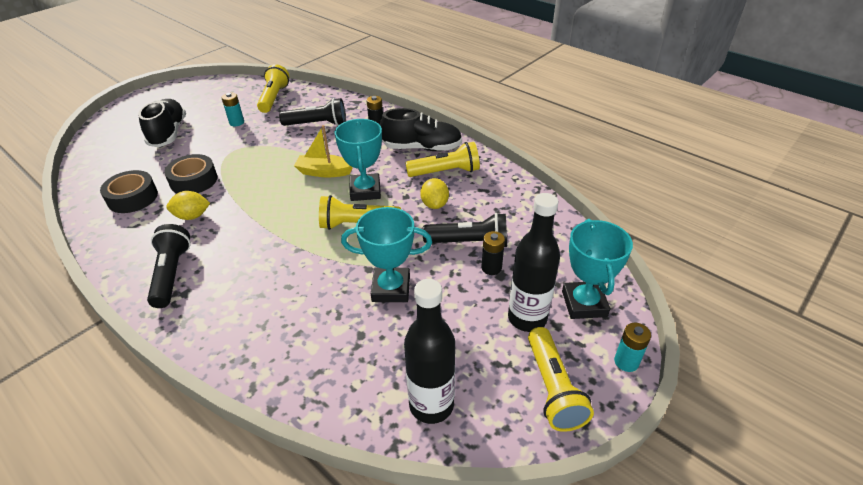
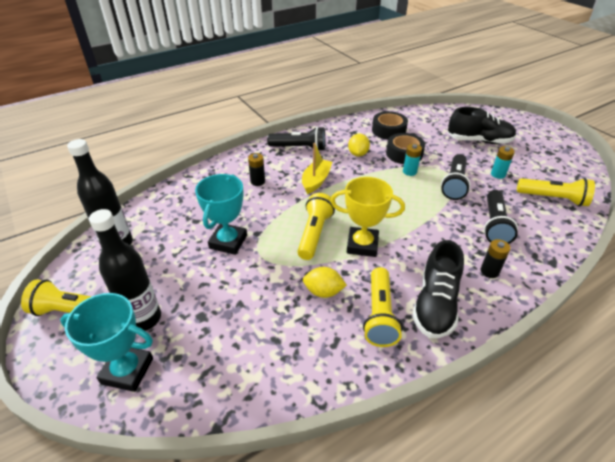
camera: 105 degrees right, 0 degrees up
(324, 172) = (400, 222): yellow boat -> yellow boat (316, 181)
(365, 191) = (362, 245): turquoise trophy -> yellow trophy
(469, 242) = (255, 304): black flashlight -> black flashlight (454, 184)
(491, 268) = (214, 312): black battery -> black battery (257, 181)
(626, 362) = (51, 375): turquoise battery -> turquoise battery (409, 172)

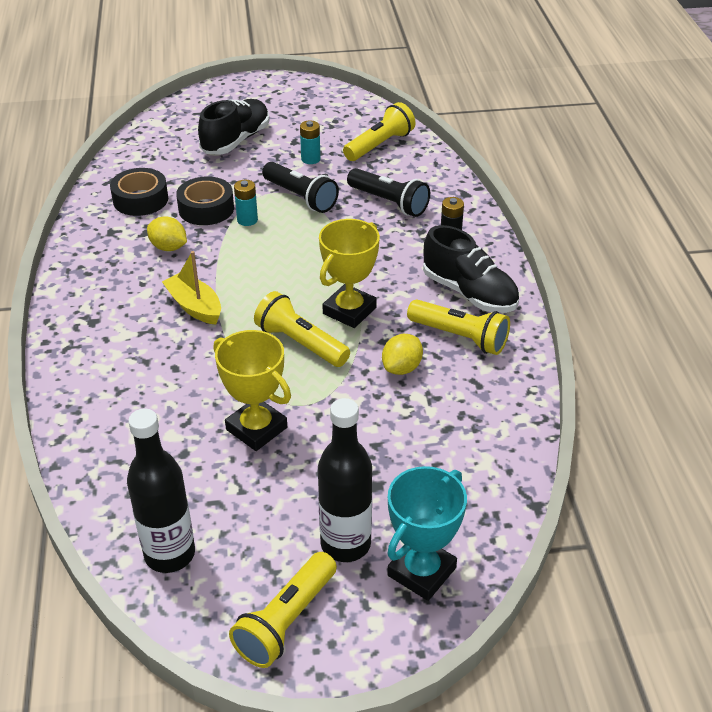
camera: 65 degrees left, 0 degrees up
(228, 242) = (256, 429): turquoise trophy -> yellow trophy
(257, 181) = (145, 364): black battery -> none
(299, 148) = (99, 296): black flashlight -> none

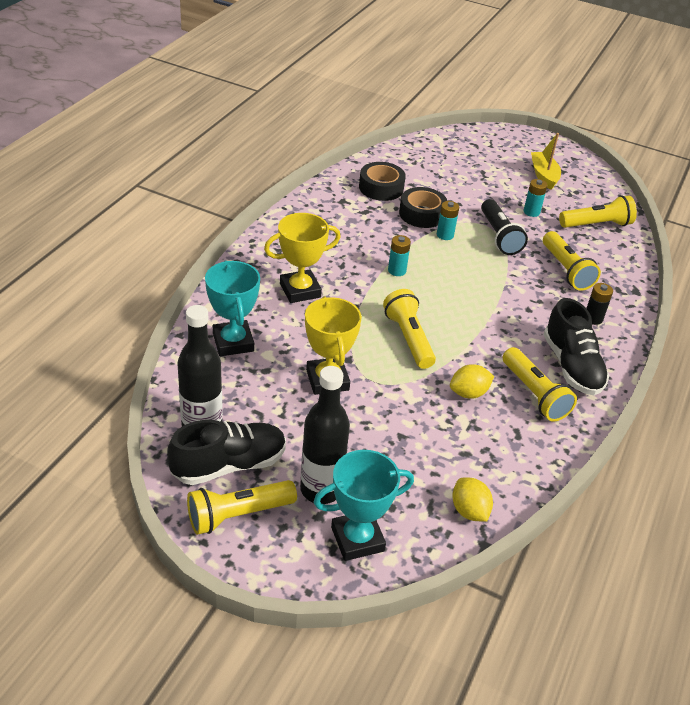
camera: 30 degrees right, 0 degrees up
(122, 442) = (233, 342): none -> turquoise trophy
(168, 247) = (372, 229): yellow lemon -> yellow lemon (469, 511)
(195, 306) = (356, 277): yellow boat -> yellow boat (543, 176)
(230, 279) = (397, 270): none -> turquoise battery
(236, 140) = (485, 175): black shoe -> black shoe (229, 465)
(349, 311) = (465, 333): yellow trophy -> yellow trophy (300, 290)
(389, 202) = (566, 270): black flashlight -> yellow flashlight

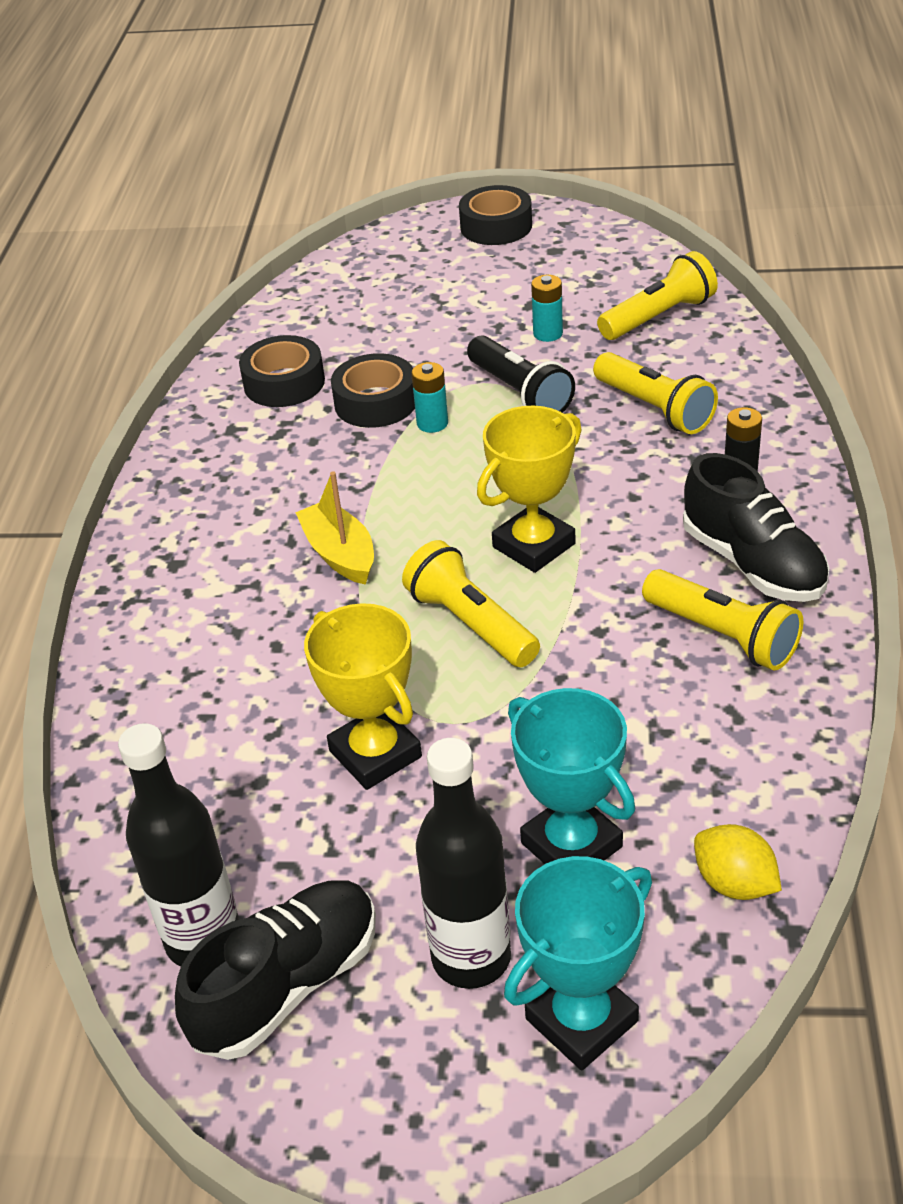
camera: 15 degrees left, 0 degrees up
(233, 342) = (175, 755): turquoise trophy -> turquoise trophy (571, 845)
(238, 515) = (353, 1073): yellow flashlight -> none
(300, 290) = (243, 613): yellow trophy -> yellow trophy (534, 545)
(397, 270) = (387, 514): turquoise battery -> none
(468, 393) = (619, 677): yellow lemon -> none
(536, 147) = (496, 226): none -> black tape
(543, 176) = (533, 268): yellow boat -> yellow boat (340, 554)

